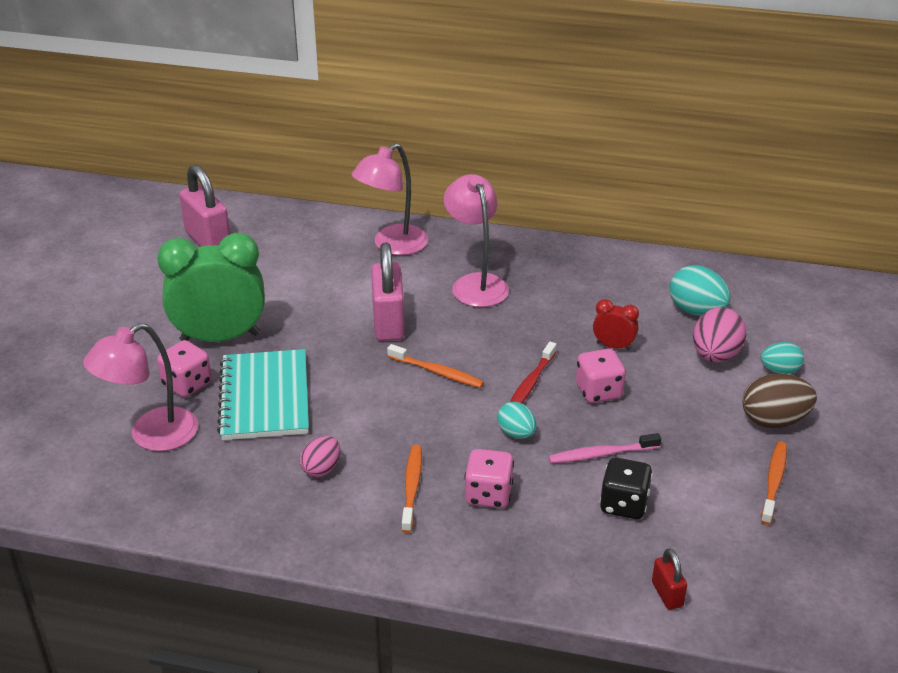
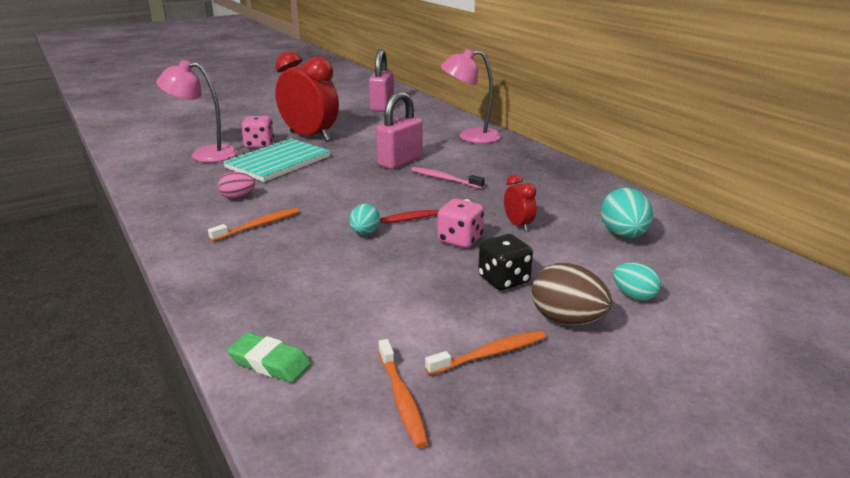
camera: 45 degrees right, 10 degrees down
(220, 337) = (310, 136): green clock -> red clock
(437, 372) = (381, 189): orange toothbrush -> orange toothbrush (402, 398)
(476, 283) = (486, 166): pink lamp -> none
(488, 495) = (287, 249): pink dice -> none
(601, 454) = (394, 268): pink toothbrush -> pink toothbrush (444, 179)
(624, 504) = (351, 299): black dice -> black dice (503, 280)
(667, 594) = (270, 362): red padlock -> green eraser
(715, 355) = (590, 263): pink egg -> none

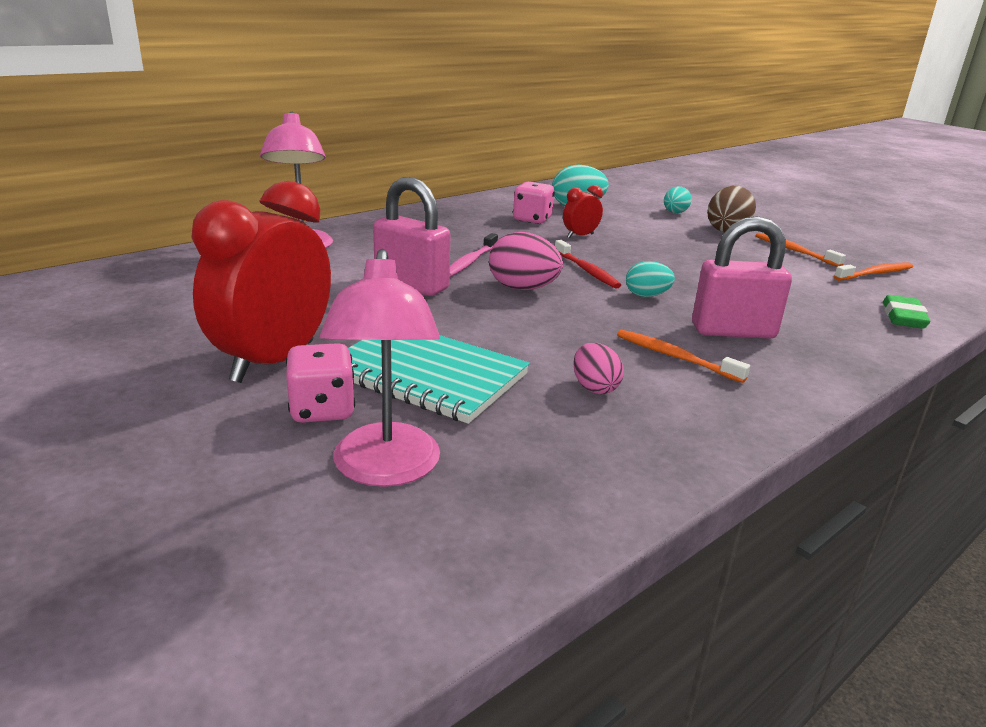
camera: 100 degrees left, 0 degrees up
(382, 106) = (84, 308): pink padlock -> pink padlock (733, 331)
(388, 191) = (523, 288): none -> pink egg
(460, 240) = (629, 256): pink dice -> pink dice (532, 219)
(503, 280) = (689, 244): black dice -> none

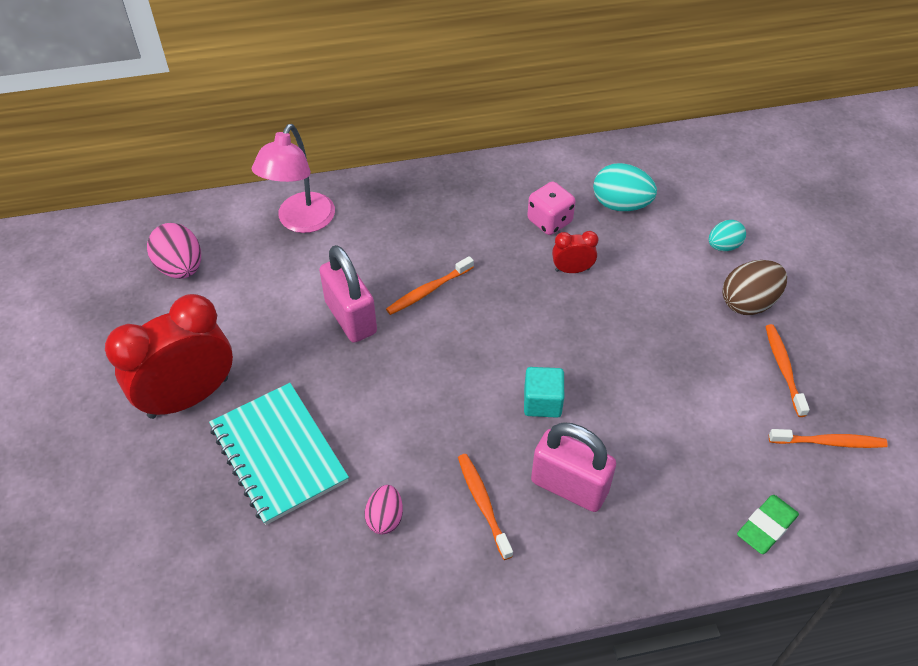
camera: 30 degrees right, 25 degrees up
(322, 410) = (187, 469): pink dice -> none
(385, 470) = (187, 549): pink lamp -> none
(470, 261) = (428, 291): pink toothbrush -> orange toothbrush
(523, 288) = (440, 353): pink egg -> pink egg (181, 268)
(587, 270) = (523, 340): red toothbrush -> none
(646, 295) = (542, 402): turquoise egg -> turquoise cube

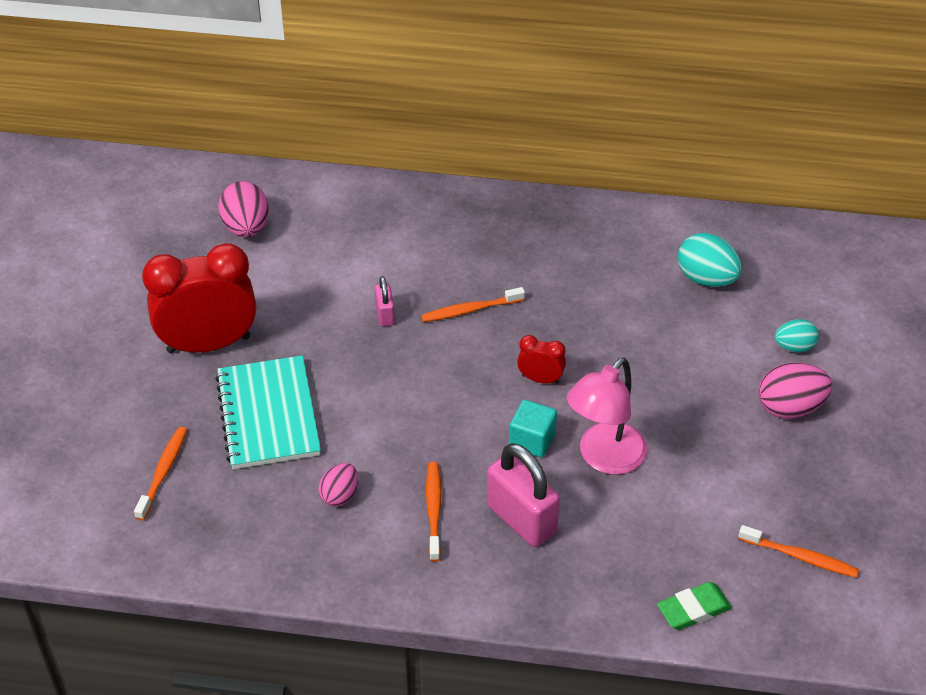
camera: 20 degrees right, 5 degrees down
(301, 222) = (376, 214): pink lamp -> pink lamp (604, 458)
(351, 317) = (385, 315): pink padlock -> pink padlock, size x0.51
(549, 221) = (623, 276): pink dice -> none
(572, 270) = (623, 328): red clock -> red clock (540, 379)
(748, 303) = (790, 408): brown egg -> pink egg
(783, 369) = (791, 478): orange toothbrush -> orange toothbrush (163, 472)

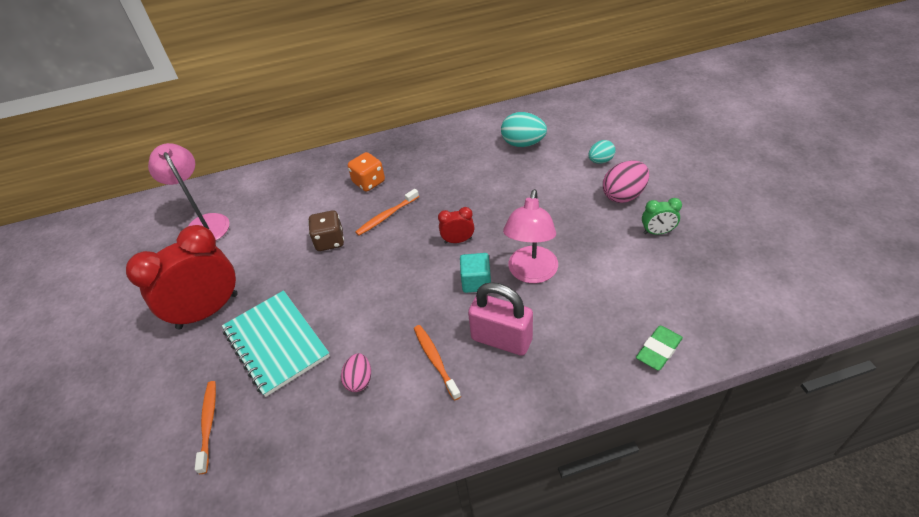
camera: 20 degrees left, 0 degrees up
(246, 228) = (204, 223): pink egg -> pink lamp
(385, 315) = (330, 241): pink padlock -> brown dice
(472, 253) = (369, 182): none -> orange dice
(797, 474) = (657, 232): none -> green clock
(800, 557) = (698, 283): orange toothbrush -> none

